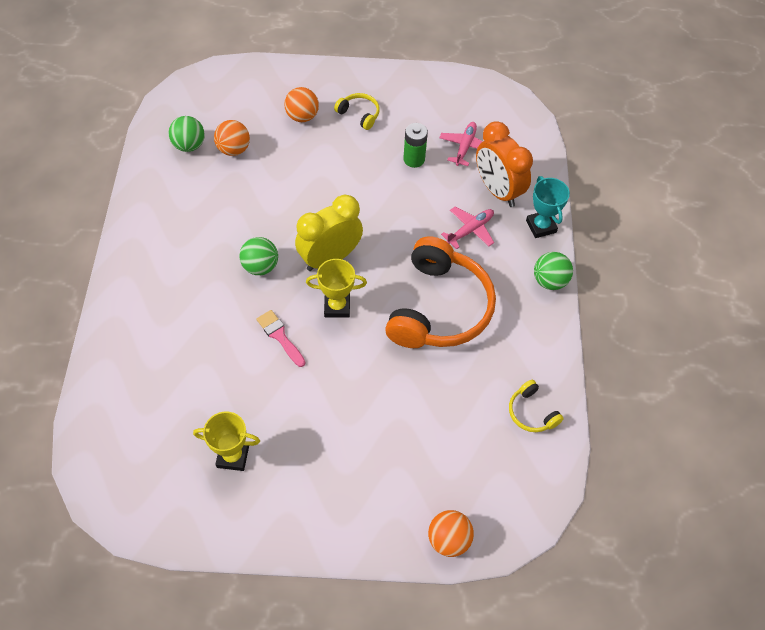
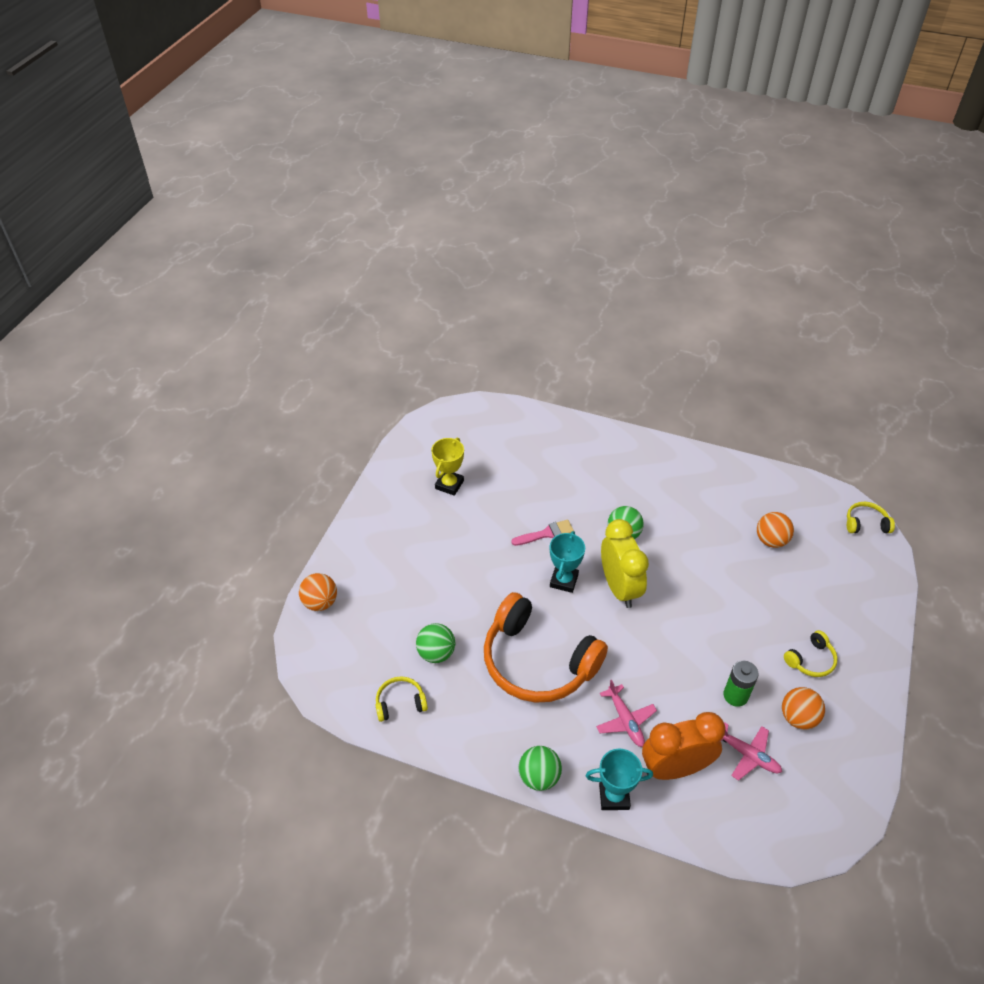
camera: 110 degrees right, 10 degrees down
(189, 145) = (780, 508): green ball -> green ball (436, 653)
(193, 85) = (865, 523): none -> yellow headphones
(302, 116) = (812, 606): orange ball -> orange ball (798, 717)
(337, 306) = (564, 580): yellow trophy -> turquoise trophy

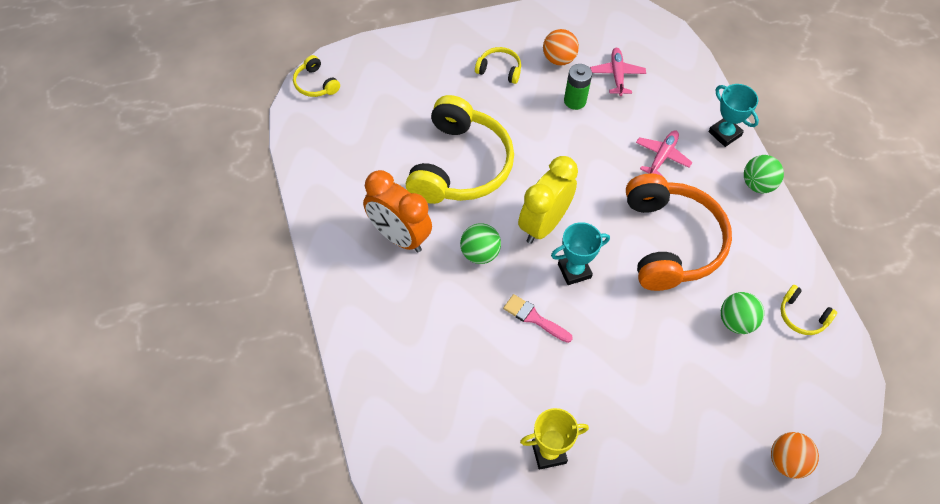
camera: 130 degrees left, 10 degrees up
(675, 768) = (668, 110): orange clock -> orange clock (398, 236)
(716, 569) = (460, 165): none -> yellow headphones
(771, 540) = (392, 141): orange ball -> none

